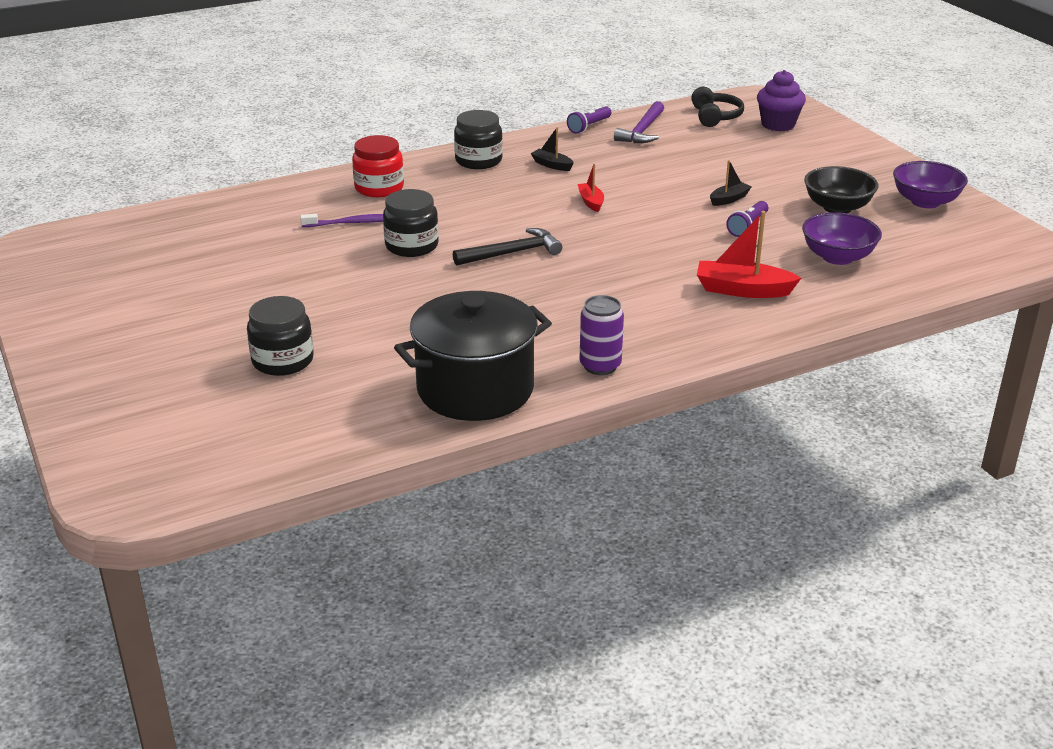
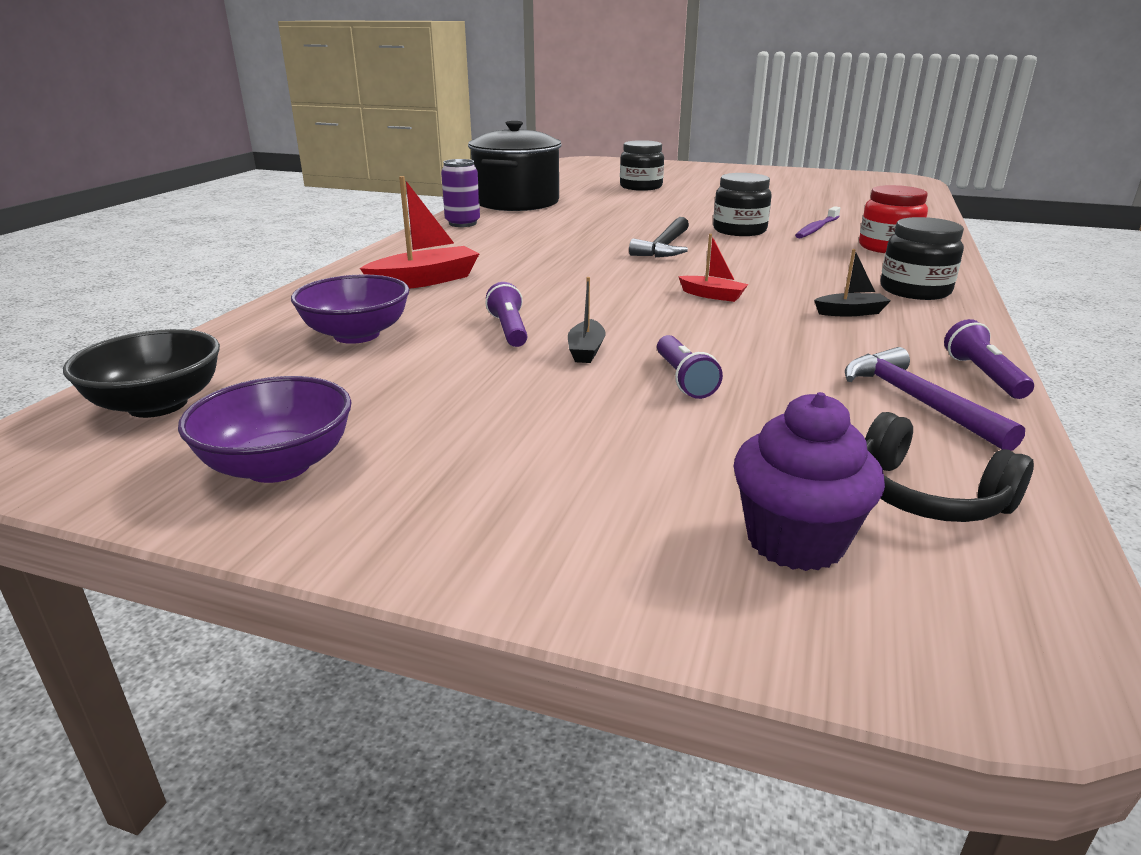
camera: 135 degrees right, 5 degrees down
(712, 171) = (683, 379): none -> purple flashlight
(837, 207) = (426, 395): black bowl -> black bowl (158, 405)

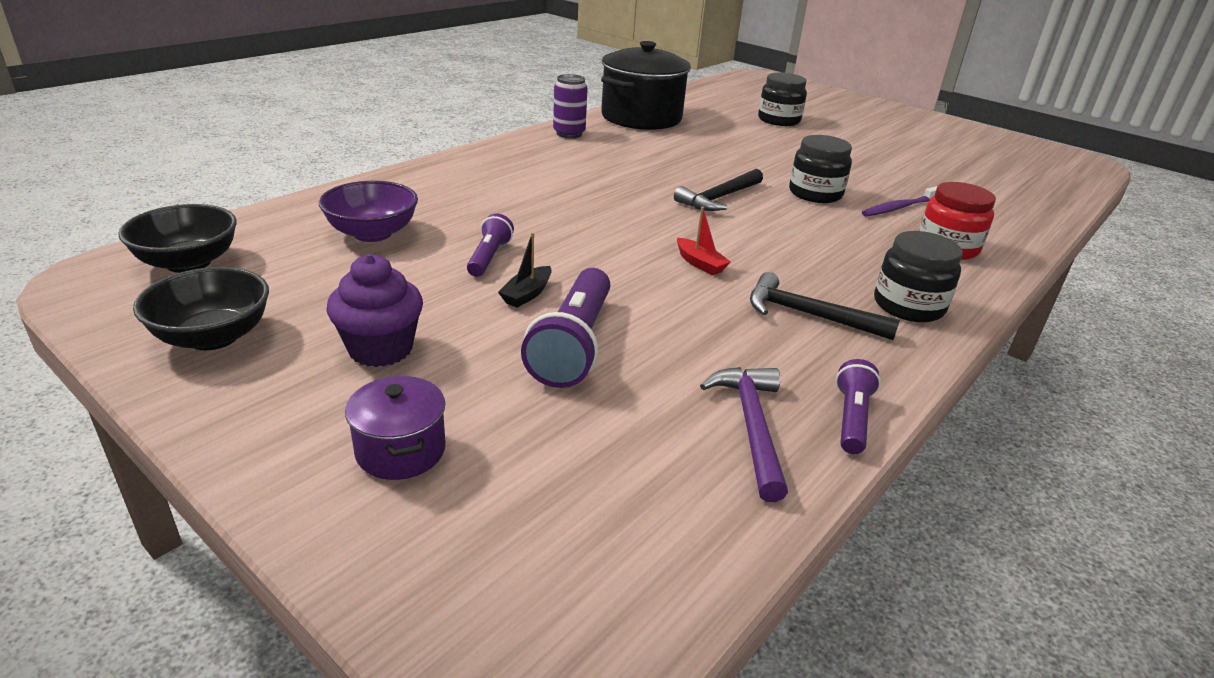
camera: 20 degrees right, 5 degrees up
(278, 465) = (213, 337): purple bowl -> black bowl
(425, 281) = (475, 191): red boat -> none
(631, 510) = (401, 450): none -> purple pot
(683, 379) = (573, 345): purple flashlight -> purple flashlight, size x1.77
(795, 541) = (488, 519): purple cupcake -> purple cupcake (380, 349)
(850, 312) = (809, 315): black boat -> black hammer
(927, 496) = (641, 518): black headphones -> none

